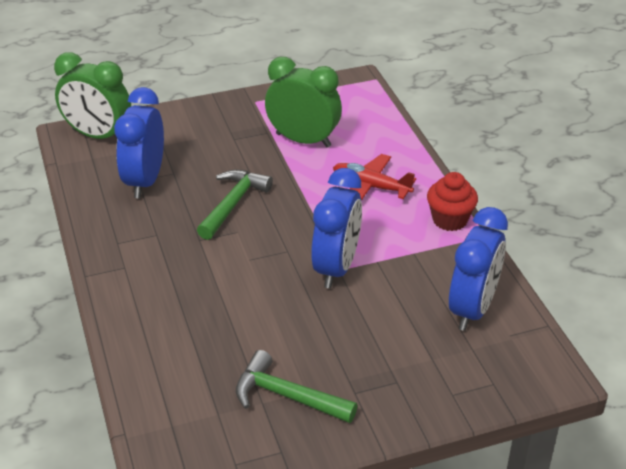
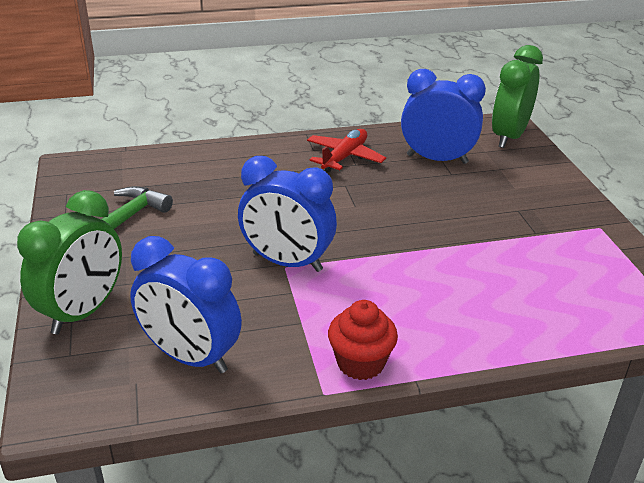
camera: 95 degrees right, 5 degrees down
(233, 204) = (400, 205): green hammer -> none
(303, 140) = (524, 257): green clock -> green clock (83, 312)
(371, 187) = (431, 302): red plane -> red plane (344, 157)

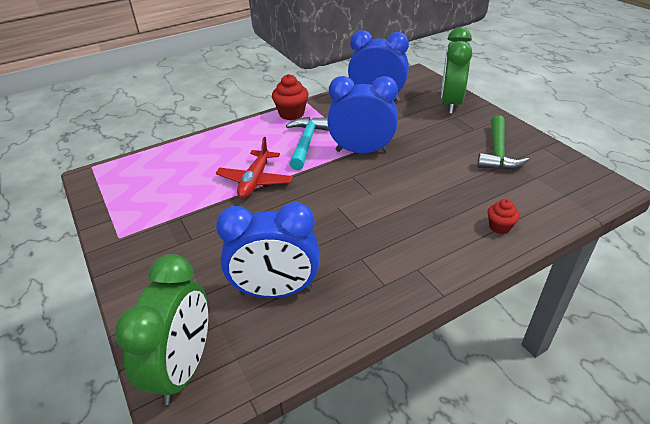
camera: 165 degrees right, 5 degrees up
(215, 159) = (499, 227): none -> red cupcake
(344, 157) = (377, 265): red plane -> red plane (255, 180)
(357, 295) = (306, 142): none -> turquoise hammer

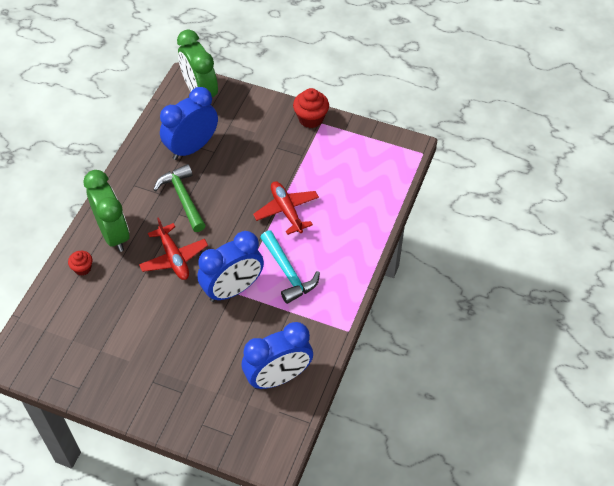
camera: 140 degrees right, 15 degrees up
(291, 114) = (339, 303): red cupcake -> red cupcake (311, 119)
(394, 193) = (174, 258): none -> red plane
(450, 103) = (198, 415): green clock -> green clock (113, 234)
(497, 152) = (116, 356): green hammer -> green hammer (183, 198)

